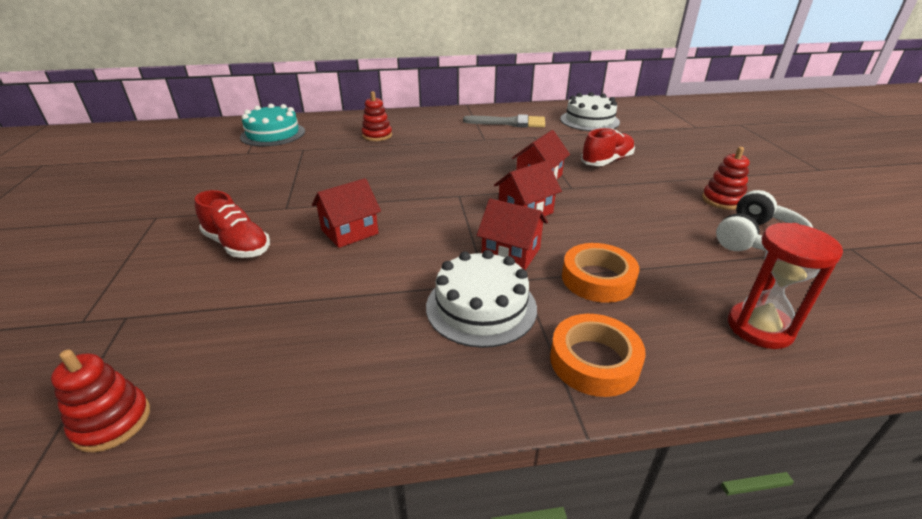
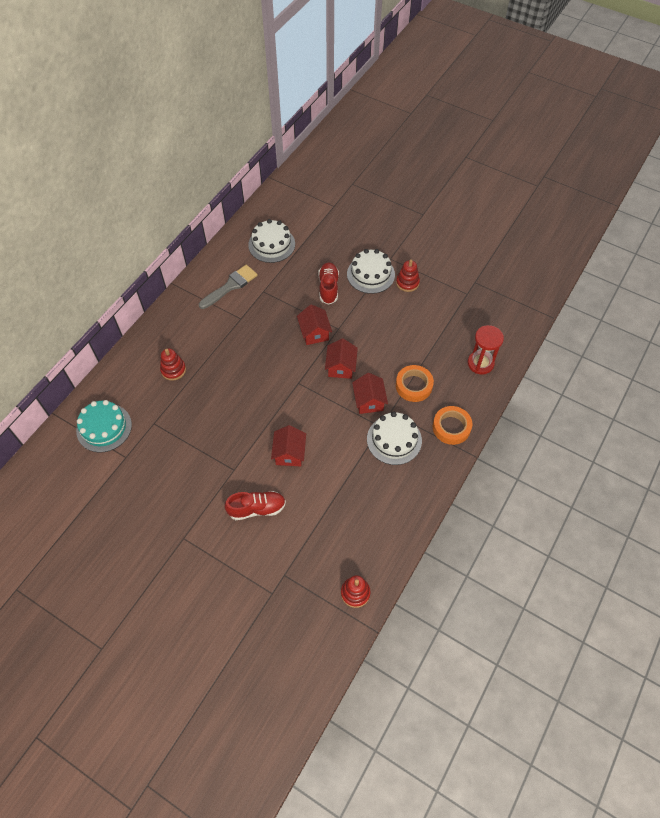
camera: 50 degrees left, 25 degrees up
(511, 253) = (369, 401): red house -> red house turned 75 degrees counterclockwise
(676, 175) = (370, 274): none -> white cake
(756, 239) = (442, 305): white headphones -> none

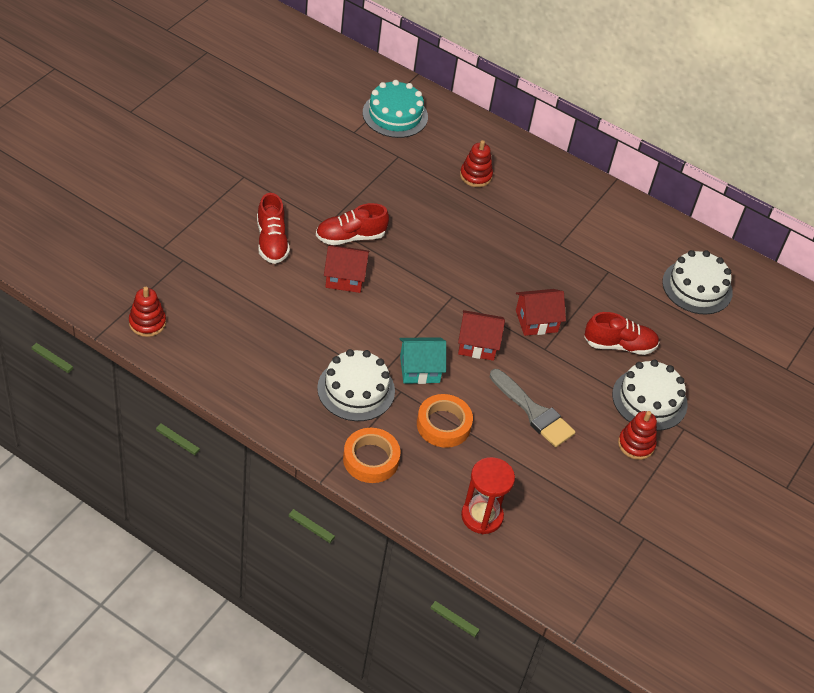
camera: 85 degrees right, 10 degrees down
(230, 286) = (615, 237): grey brush -> grey brush (534, 412)
(246, 452) = (350, 237): none -> red shoe
(369, 401) = (419, 369): red house -> turquoise house

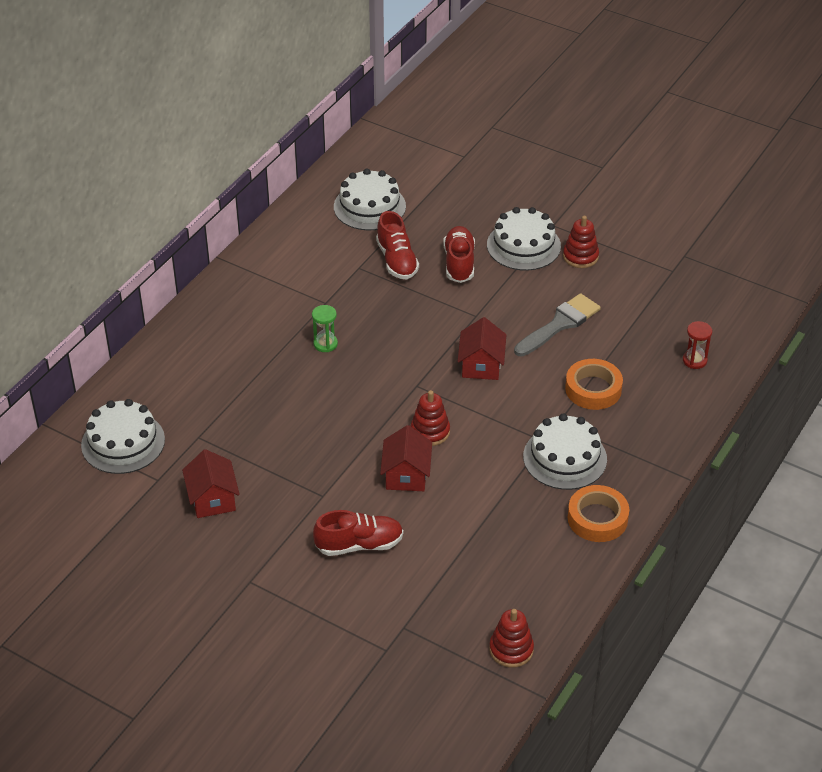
camera: 85 degrees left, 5 degrees down
(350, 237) = (340, 473): red shoe -> red shoe (397, 260)
(370, 459) = (651, 442): orange tape -> orange tape (597, 518)
(395, 115) = (123, 442): turquoise cake -> white cake
(419, 369) = (525, 409): turquoise house -> none
(475, 176) = (225, 369): red stacking toy -> red stacking toy (430, 432)
(482, 516) = (694, 360): red hourglass -> red hourglass, size x0.60
(506, 240) = (325, 344): none -> green hourglass
(536, 321) = (439, 321): red house -> red house (212, 499)

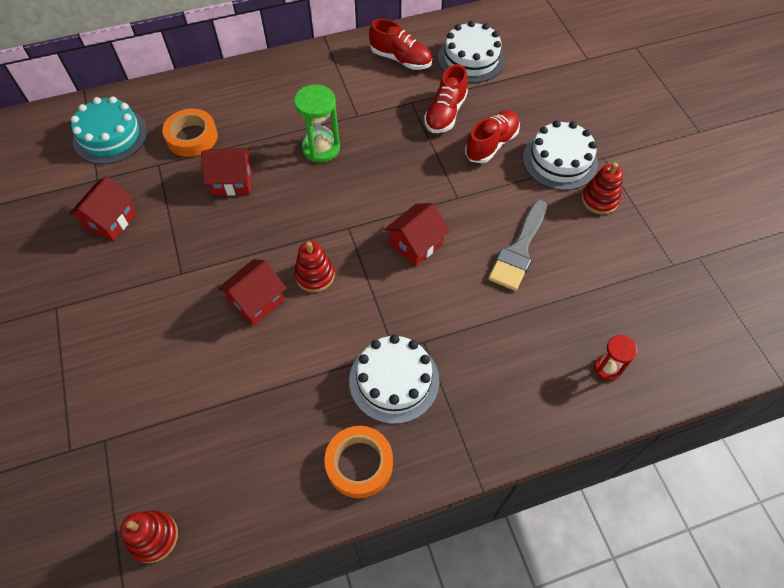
camera: 40 degrees right, 15 degrees up
(123, 442) = (110, 136): white cake -> turquoise cake
(281, 410) = (232, 181): none -> red house
(325, 344) = (321, 148): green hourglass -> green hourglass, size x1.66
(359, 545) = (157, 336): red shoe -> red shoe (400, 59)
(560, 324) = (519, 250): grey brush -> grey brush turned 120 degrees clockwise
(593, 389) = (486, 331): orange tape -> orange tape (192, 137)

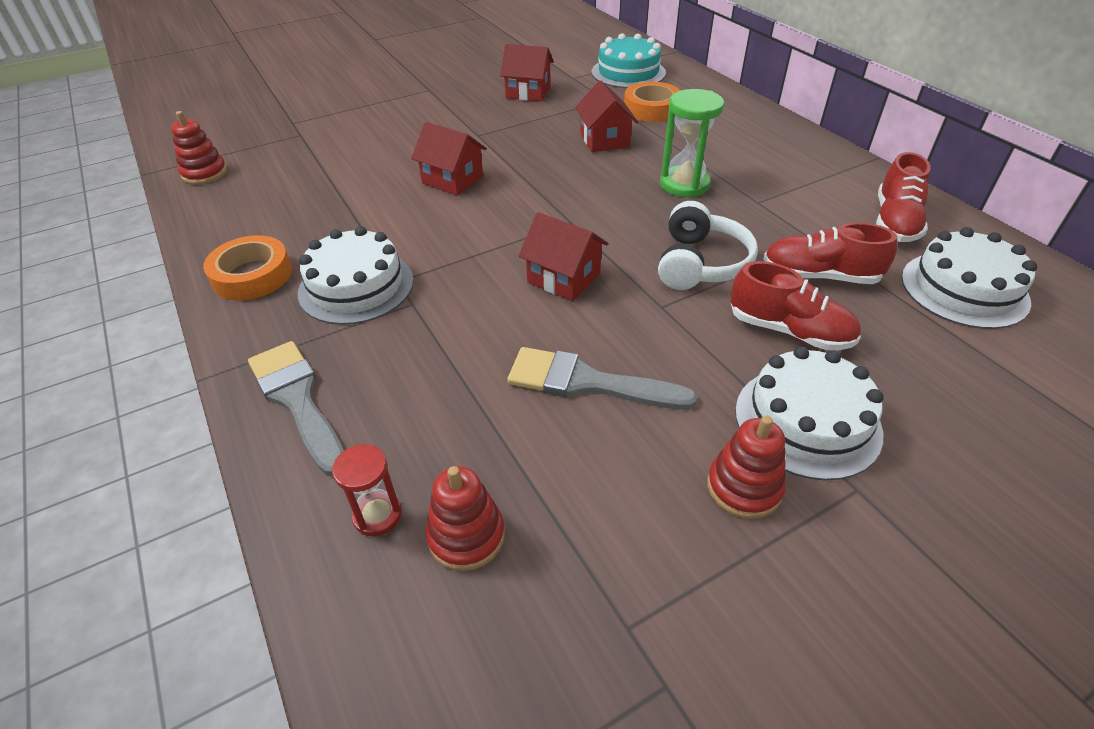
camera: 80 degrees right, 15 degrees down
(315, 275) = (494, 209): red stacking toy -> red stacking toy (466, 536)
(418, 166) = (700, 263): none -> white headphones
(512, 417) = (297, 400): none -> grey brush

